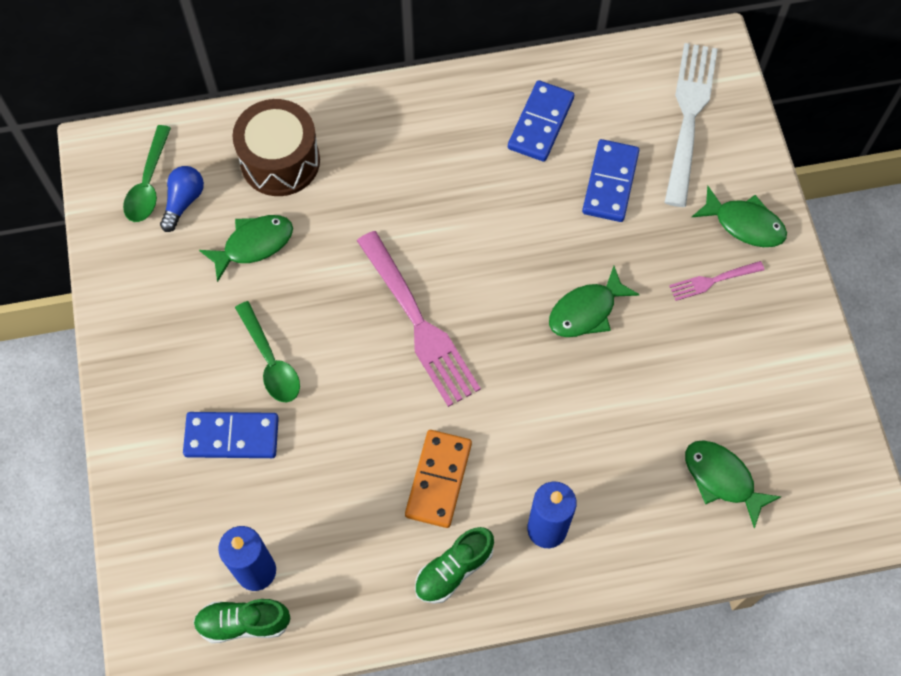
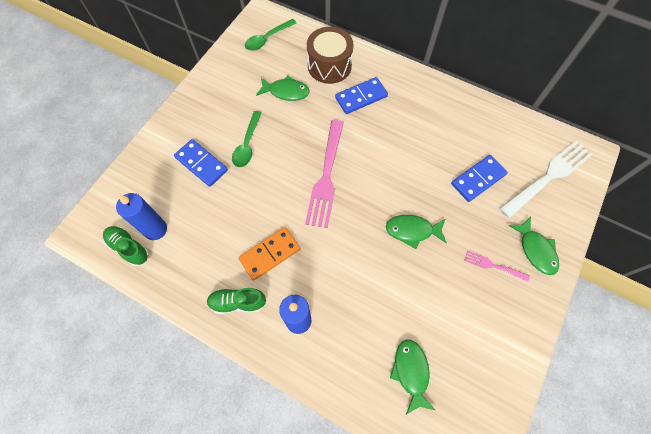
camera: 40 degrees right, 0 degrees up
(183, 201) = (274, 55): blue light bulb -> none
(541, 123) = (466, 129): blue domino -> blue domino (361, 97)

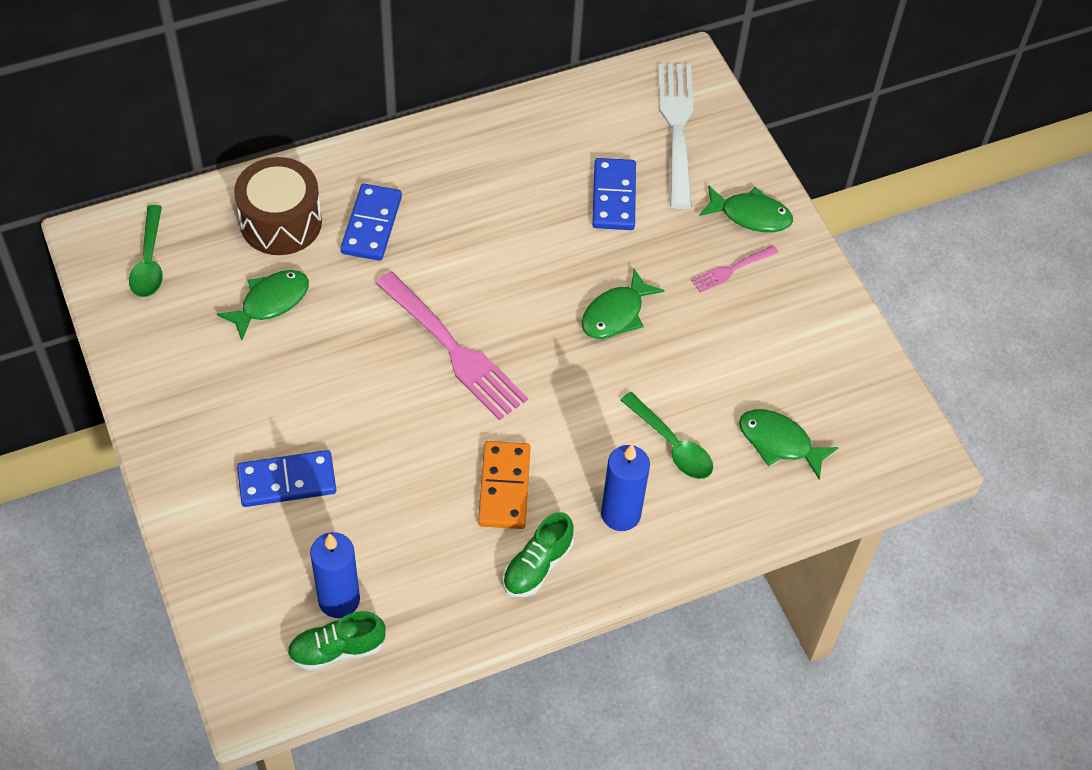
camera: 55 degrees left, 10 degrees down
(247, 144) = (311, 406): green spoon -> green spoon (671, 445)

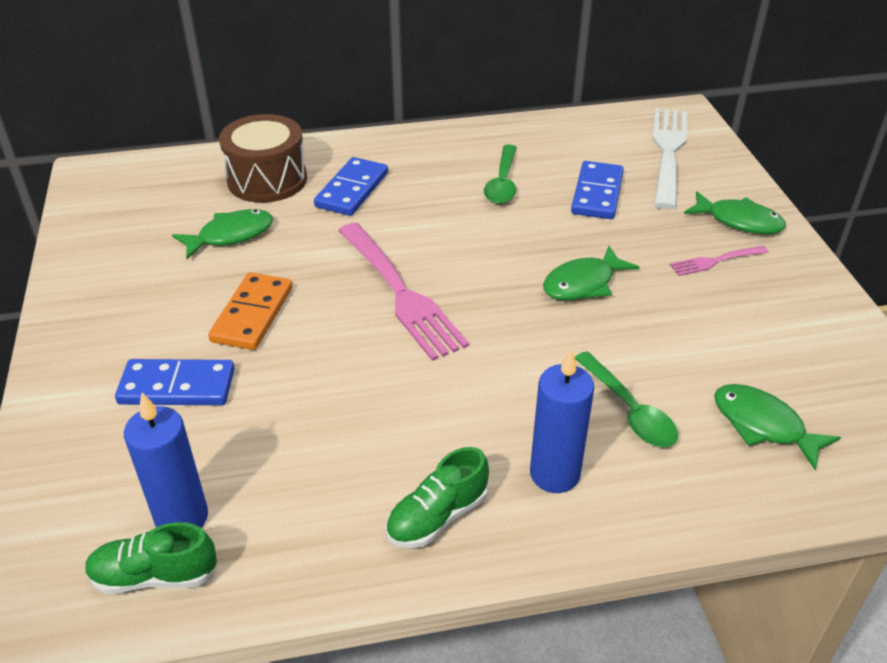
camera: 15 degrees right, 15 degrees down
(149, 261) = (132, 194): green spoon -> green spoon (502, 183)
(504, 487) = (419, 426): orange domino -> orange domino (252, 314)

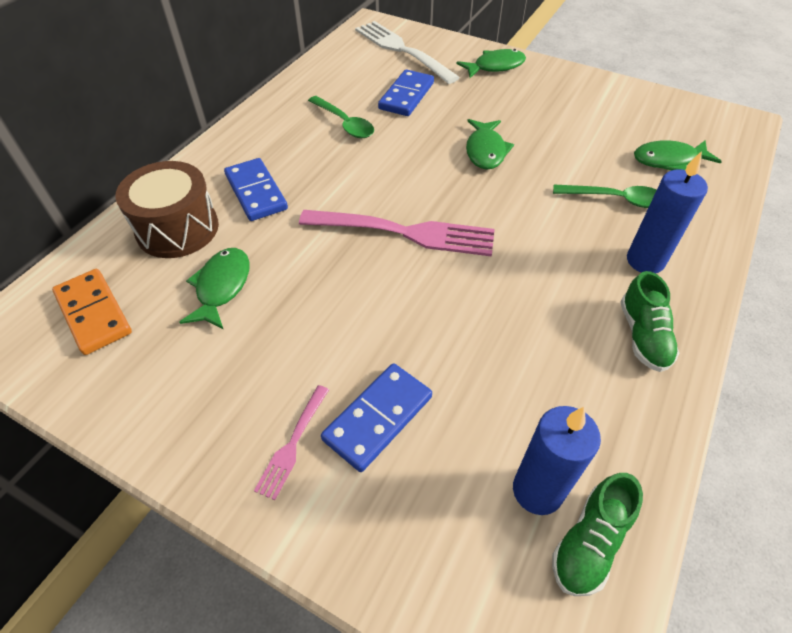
camera: 50 degrees left, 10 degrees up
(252, 314) = (338, 325): orange domino -> orange domino (93, 313)
(597, 194) = (406, 96): blue domino -> blue domino turned 60 degrees clockwise
(716, 261) = (520, 94): pink fork -> pink fork (293, 443)

